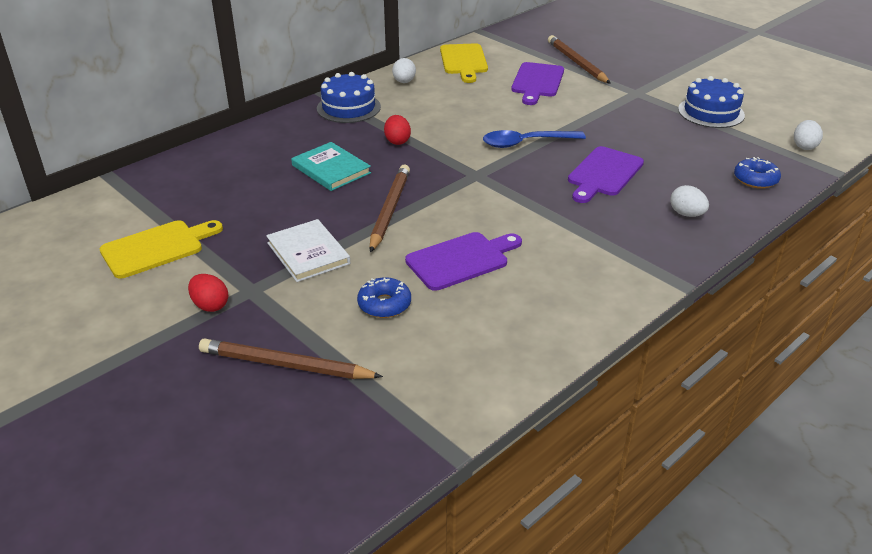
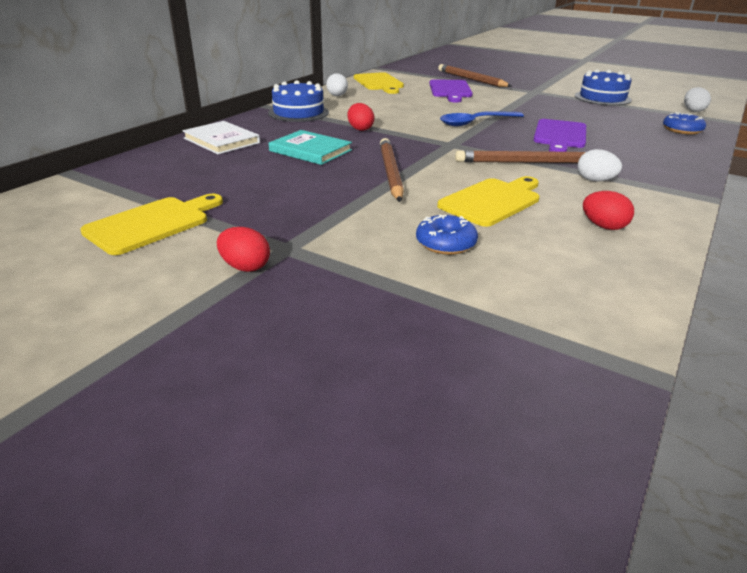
camera: 15 degrees left, 5 degrees down
(285, 365) = (375, 312): brown pencil -> brown pencil (525, 162)
(308, 253) = (331, 211): white book -> white book (221, 140)
(461, 260) = (492, 201): purple cutting board -> yellow cutting board
(542, 306) = (603, 226): none -> red egg
(686, 214) = (655, 153): white egg -> white egg (595, 180)

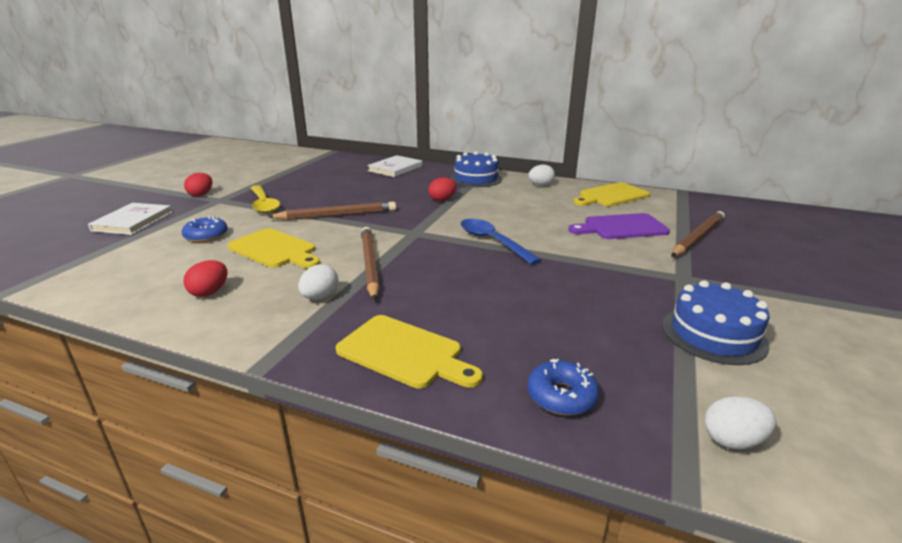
camera: 80 degrees right, 5 degrees down
(152, 224) = (260, 173): yellow cutting board -> yellow cutting board (404, 352)
(310, 150) = (381, 190): turquoise book -> none
(329, 213) = (263, 204): none -> yellow spoon
(366, 316) = (133, 221): none -> white book
(560, 135) = (470, 286): purple cutting board -> none

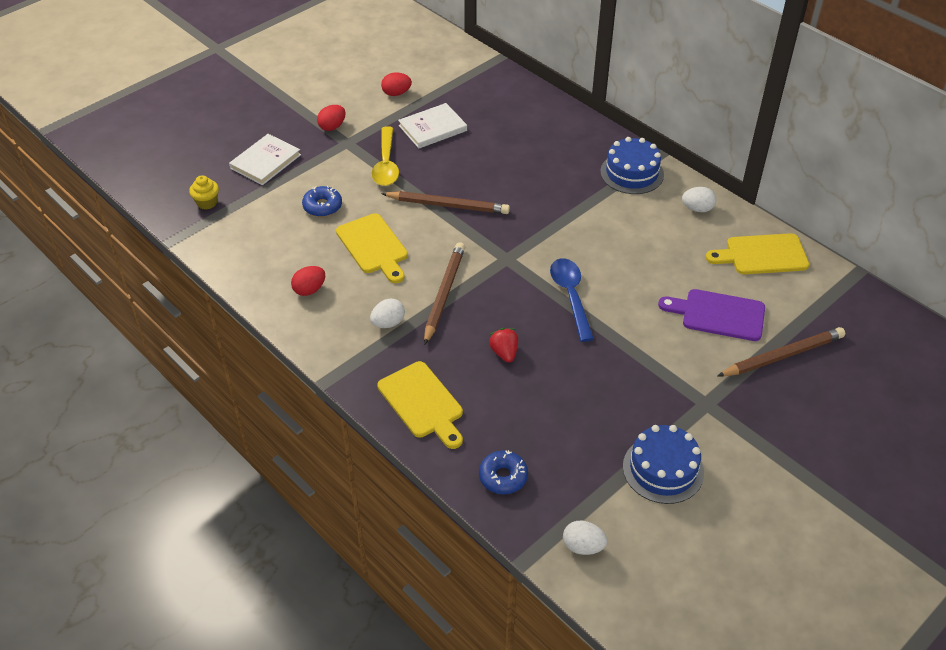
camera: 25 degrees right, 20 degrees up
(61, 256) = (207, 203): none -> yellow cupcake
(395, 168) = (553, 123): white book -> white book (432, 128)
(442, 199) = (567, 207): red egg -> red egg (396, 93)
(464, 289) = (504, 353): none -> red strawberry

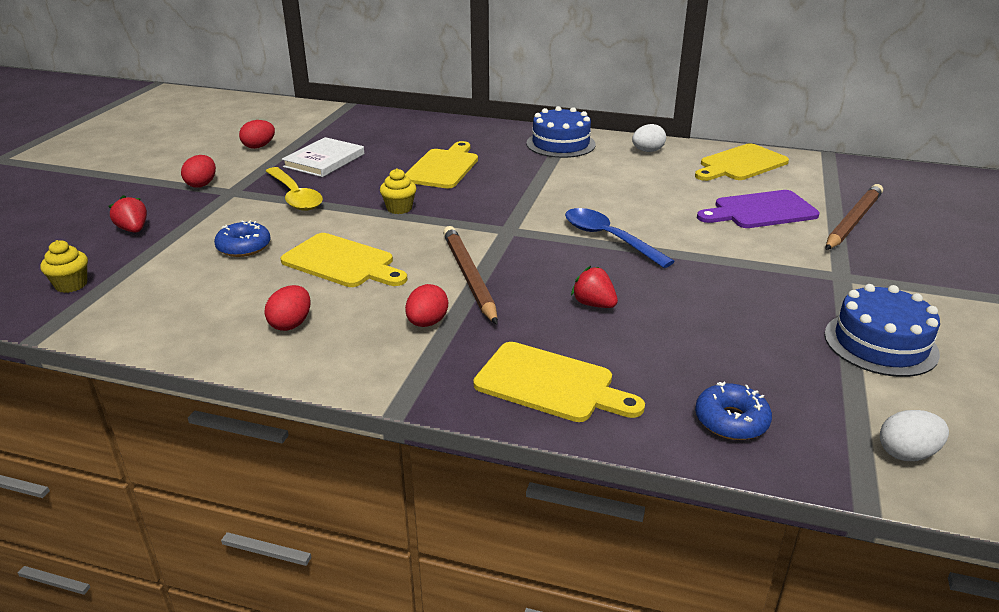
camera: 30 degrees left, 15 degrees down
(265, 161) = (133, 230): white book -> red strawberry
(388, 323) = (427, 323): white egg -> red egg
(448, 205) = (399, 208): brown pencil -> yellow cupcake
(514, 169) = (443, 167): none -> yellow cutting board

